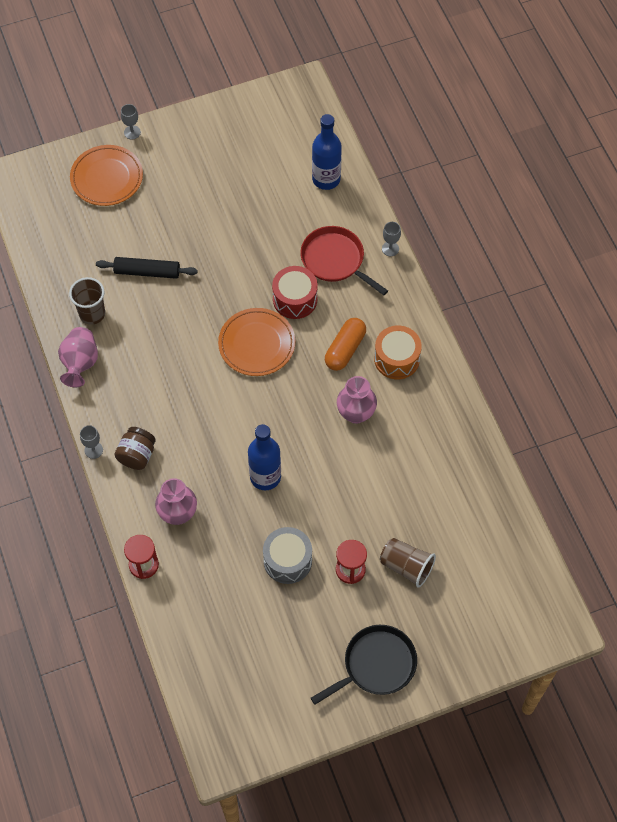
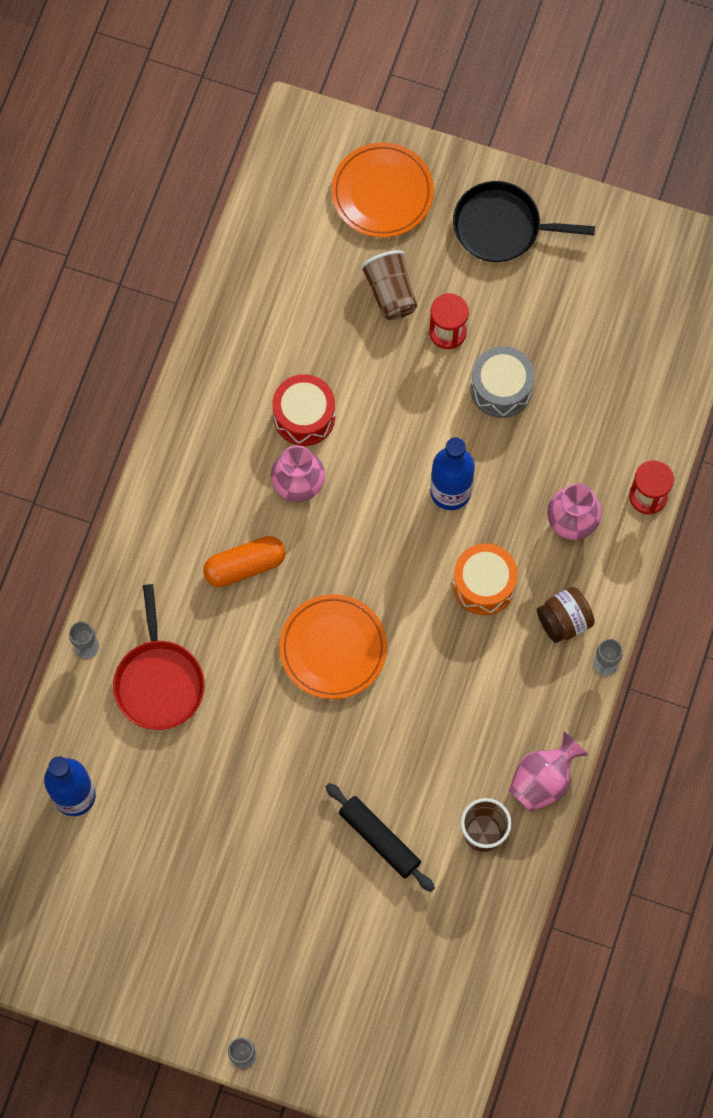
camera: 140 degrees left, 10 degrees up
(107, 178) = (325, 1011): orange plate -> orange plate (382, 193)
(295, 299) = (245, 669): red drum -> red drum (304, 416)
(396, 359) = (201, 511): orange drum -> orange drum (484, 584)

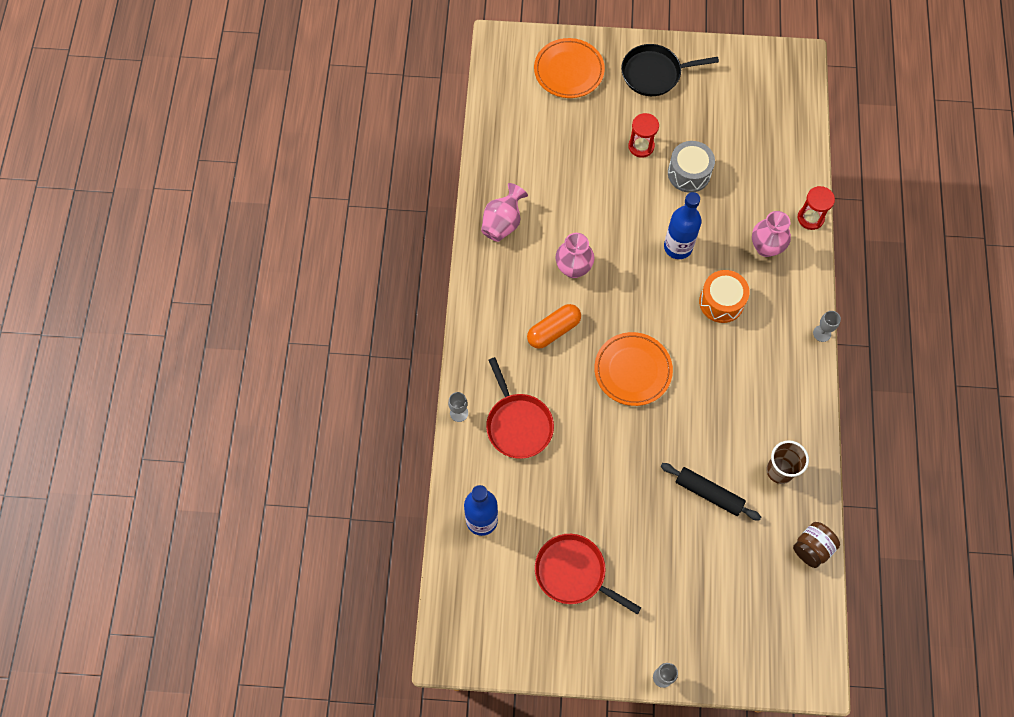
camera: 15 degrees left, 5 degrees down
(172, 895) = (574, 573): none -> red pan
(304, 416) = (563, 223): red drum -> none
(390, 293) = (595, 131): brown cup -> none
(543, 780) = (808, 423): pink vase -> pink vase (503, 223)
(564, 621) = (784, 312): brown jar -> brown jar (812, 548)

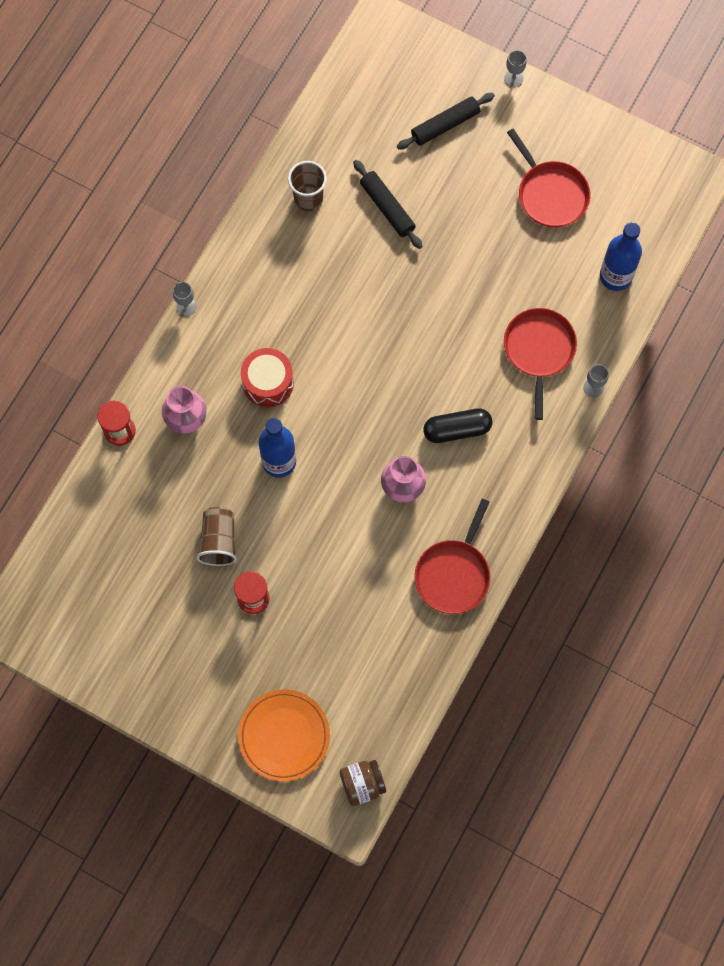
camera: 155 degrees left, 5 degrees up
(503, 223) = (454, 574): pink vase -> red pan
(553, 330) = (457, 430): orange capsule -> black capsule
(632, 370) = (397, 353): orange plate -> none
(654, 73) = (186, 685): black pan -> none
(689, 173) = (219, 541): grey drum -> brown cup
(700, 598) = (445, 125): none -> black rolling pin
(721, 302) = (268, 383): orange drum -> red drum
(812, 548) = (320, 122): brown jar -> brown jar (362, 784)

